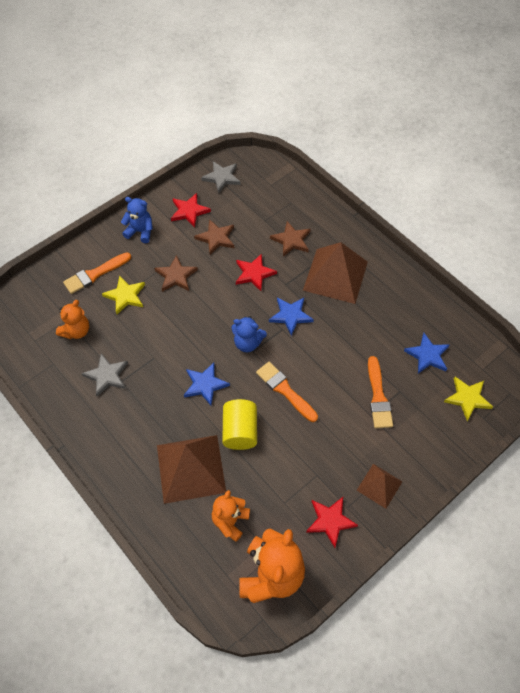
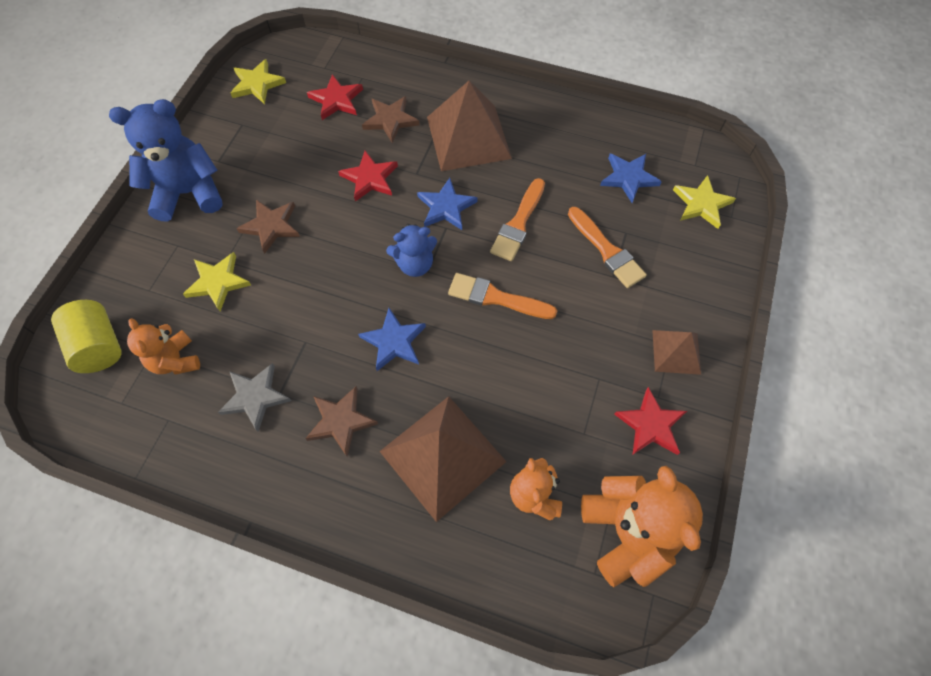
camera: 30 degrees left, 5 degrees up
(76, 331) = (175, 360): orange teddy bear -> orange teddy bear turned 150 degrees clockwise
(95, 274) = (157, 274): orange brush -> orange brush (518, 223)
(140, 231) = (189, 193): blue teddy bear -> blue teddy bear, size x1.69
(189, 211) = (239, 141): red star -> red star (336, 100)
(216, 238) = (295, 158): brown star -> brown star (341, 421)
(222, 178) = (257, 84): grey star -> yellow star
(240, 431) = (474, 375): yellow cylinder -> yellow cylinder (99, 346)

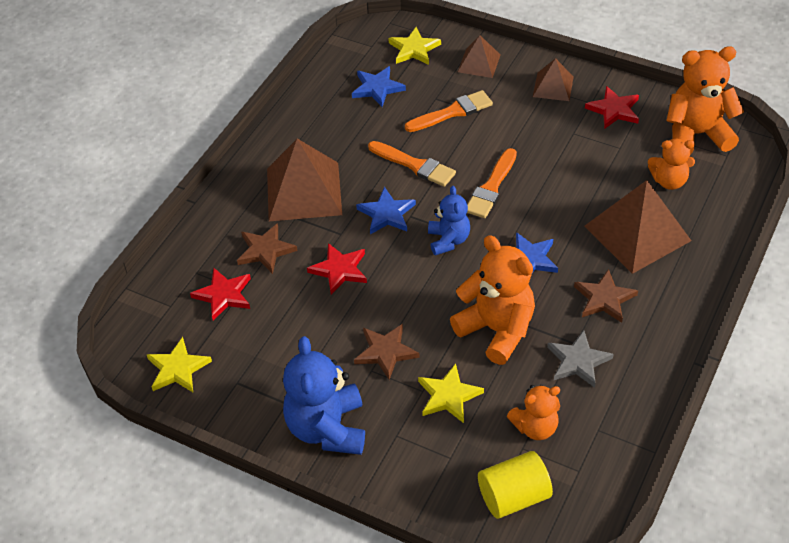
camera: 80 degrees left, 15 degrees down
(297, 317) = (496, 330): none -> orange teddy bear
(696, 269) = (479, 63): none -> brown pyramid

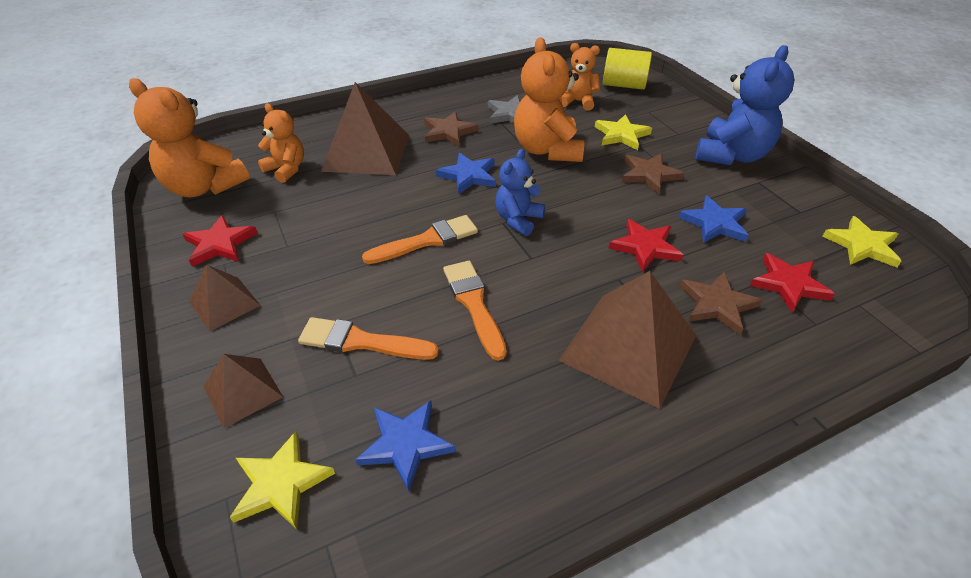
camera: 145 degrees left, 5 degrees down
(386, 214) = (553, 271): blue star -> blue star (714, 223)

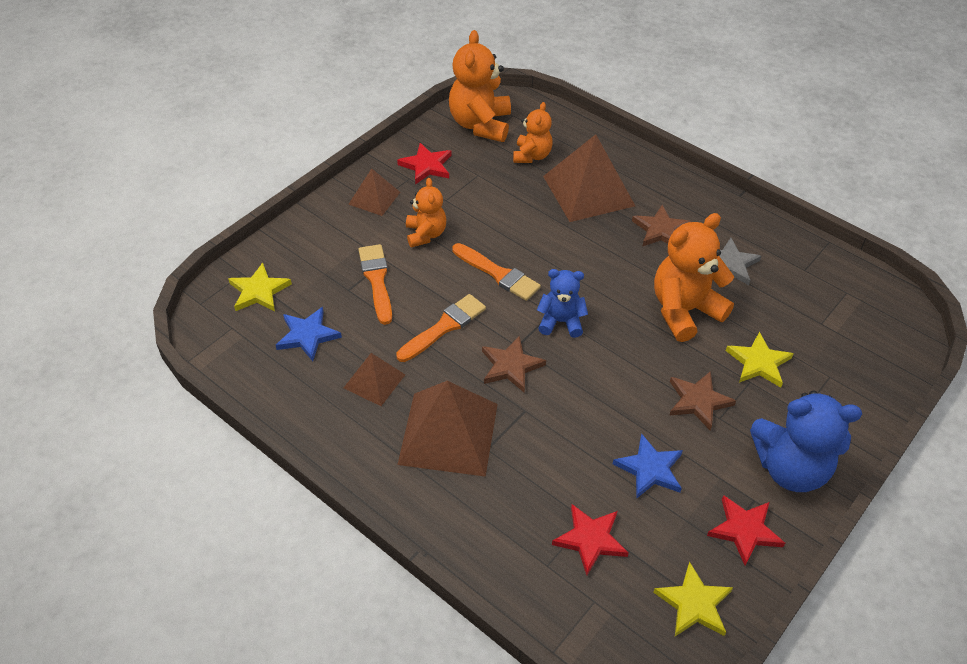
camera: 65 degrees right, 5 degrees up
(243, 391) = (311, 244): brown pyramid -> brown pyramid (374, 381)
(468, 176) = (601, 268): blue star -> none
(577, 101) = (799, 309): orange teddy bear -> orange teddy bear (425, 234)
(623, 85) = (873, 341): yellow cylinder -> none
(645, 247) = (578, 420): red star -> red star (744, 530)
(717, 304) = (531, 486): brown star -> brown star (511, 366)

